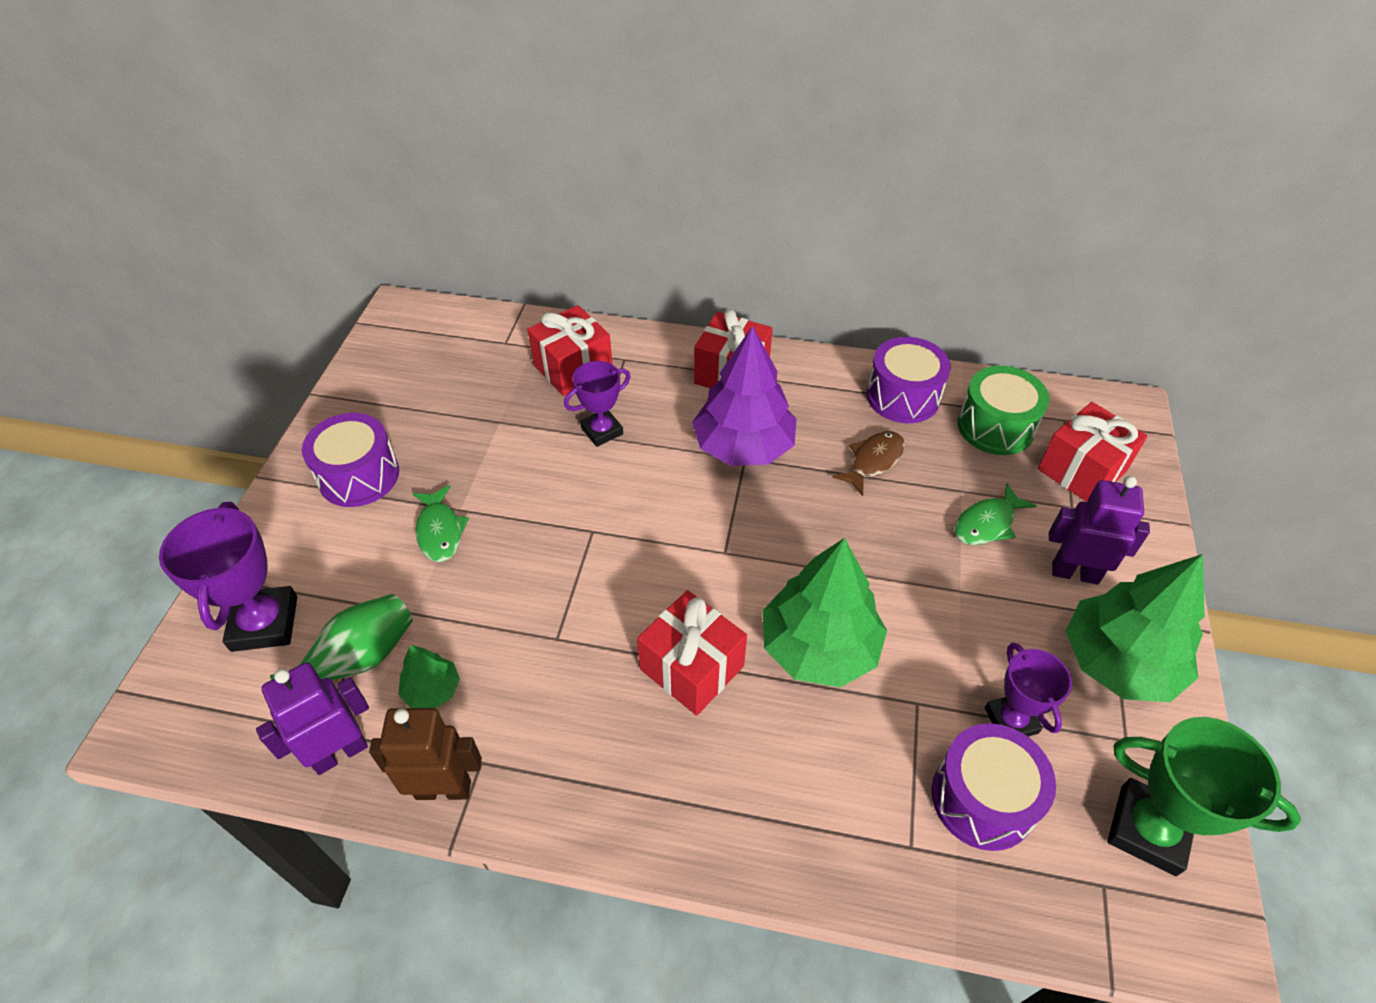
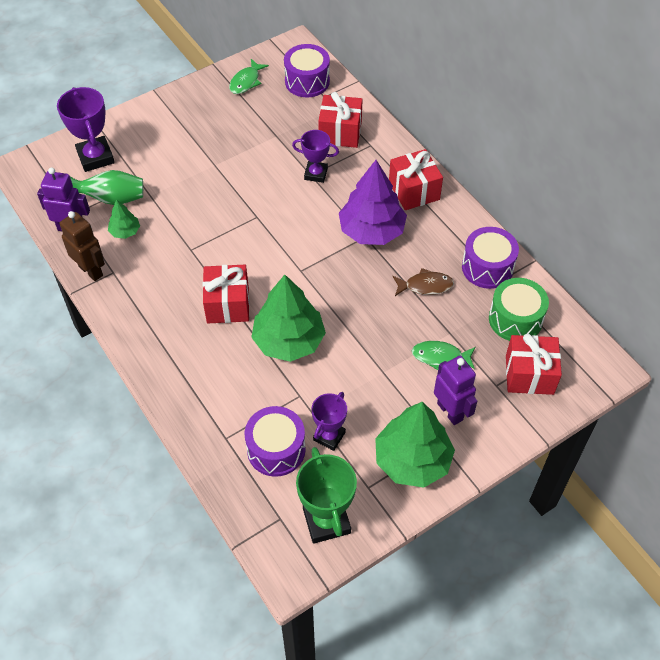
camera: 45 degrees right, 5 degrees up
(264, 623) = (95, 157): purple trophy -> purple trophy turned 60 degrees counterclockwise
(359, 476) = (191, 119): purple drum -> purple drum (307, 81)
(440, 531) = (196, 168): green fish -> green fish (246, 81)

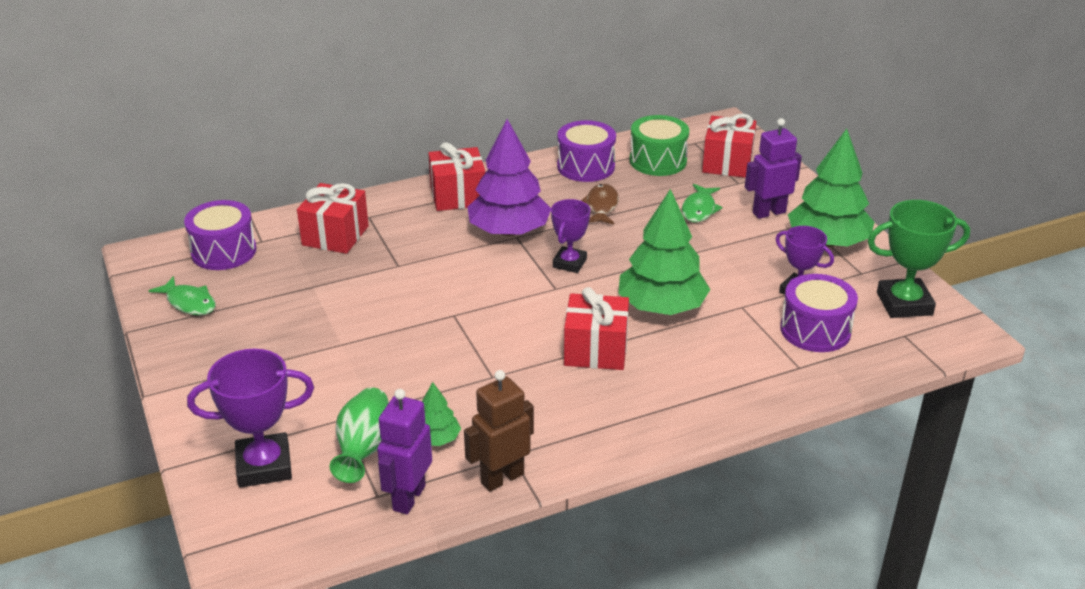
camera: 80 degrees left, 20 degrees down
(316, 174) = (399, 261): purple trophy -> purple trophy (569, 263)

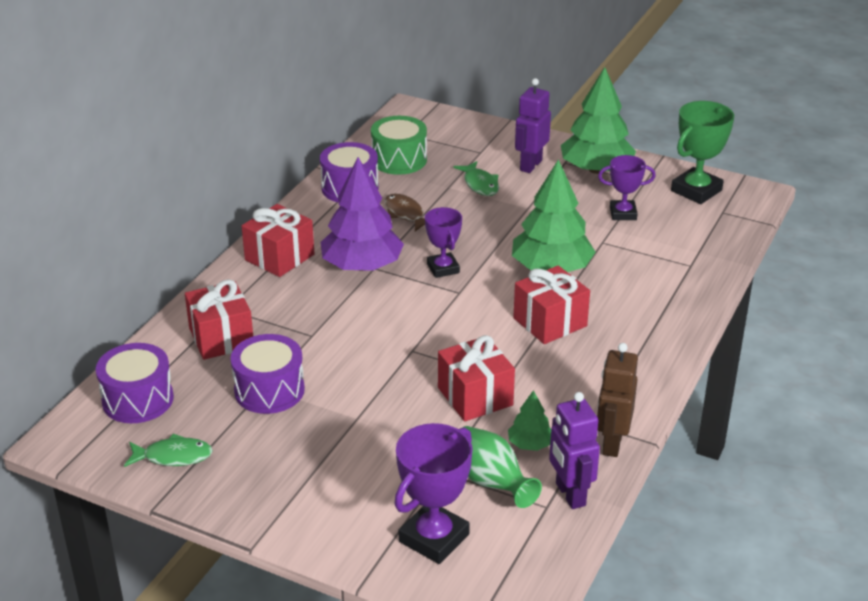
camera: 40 degrees left, 0 degrees up
(727, 163) = (453, 140): red gift -> red gift (475, 396)
(815, 330) = (668, 235): purple drum -> purple drum (269, 390)

